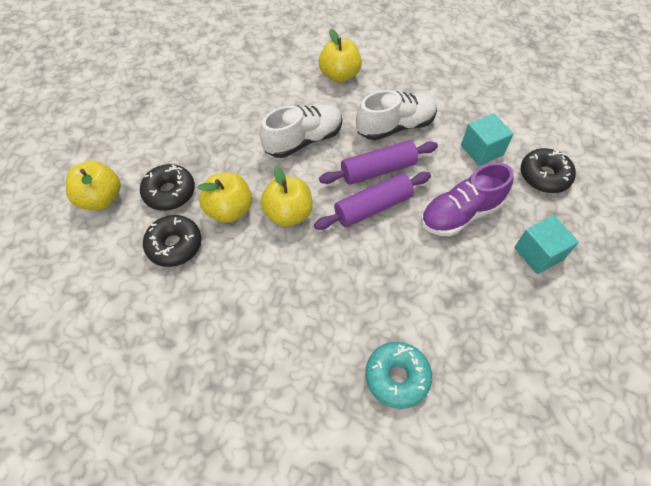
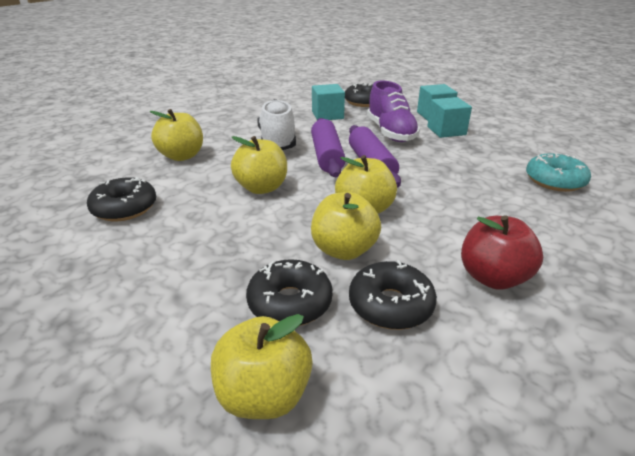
camera: 75 degrees left, 25 degrees down
(213, 307) = (493, 277): none -> red apple
(253, 77) = (124, 208): none -> black donut
(303, 140) = (261, 188): white shoe -> yellow apple
(492, 268) = (446, 131): none -> turquoise cube

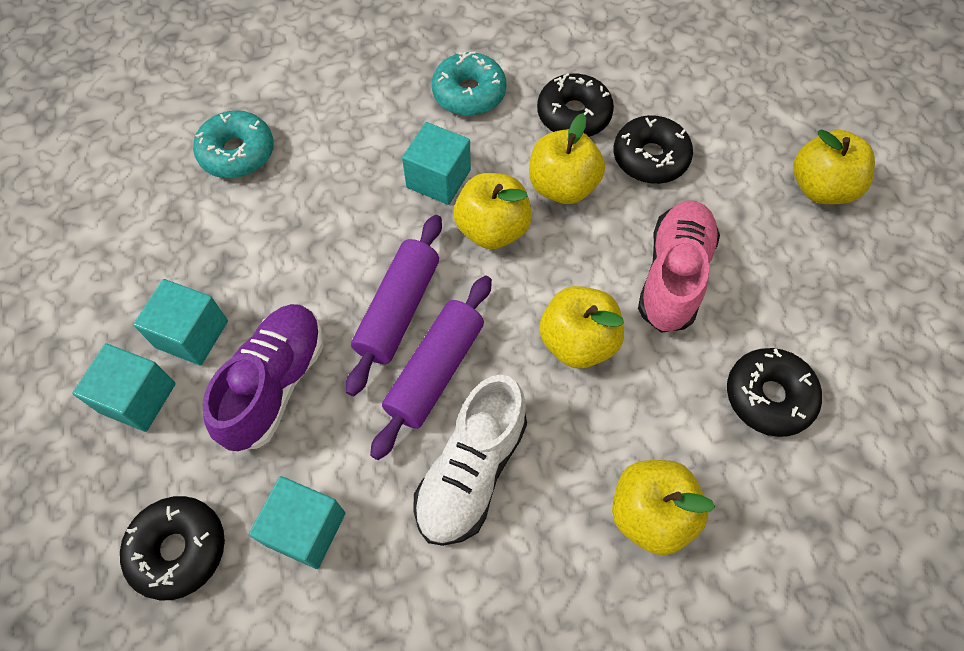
camera: 145 degrees left, 30 degrees up
(218, 235) = (673, 276): none -> pink shoe
(264, 395) = (708, 102): yellow apple -> yellow apple (820, 188)
(431, 218) = (438, 179): none -> turquoise cube
(493, 277) = (469, 93): red apple -> turquoise donut

